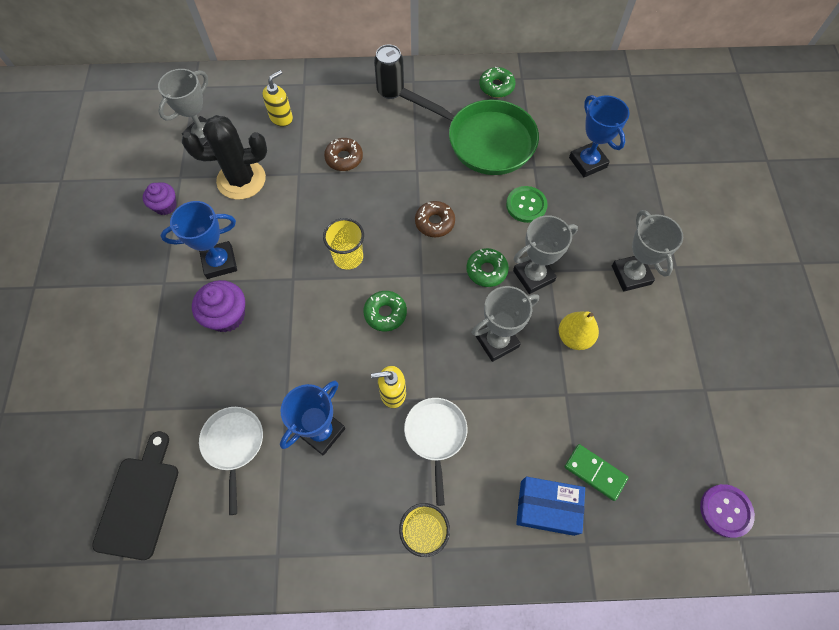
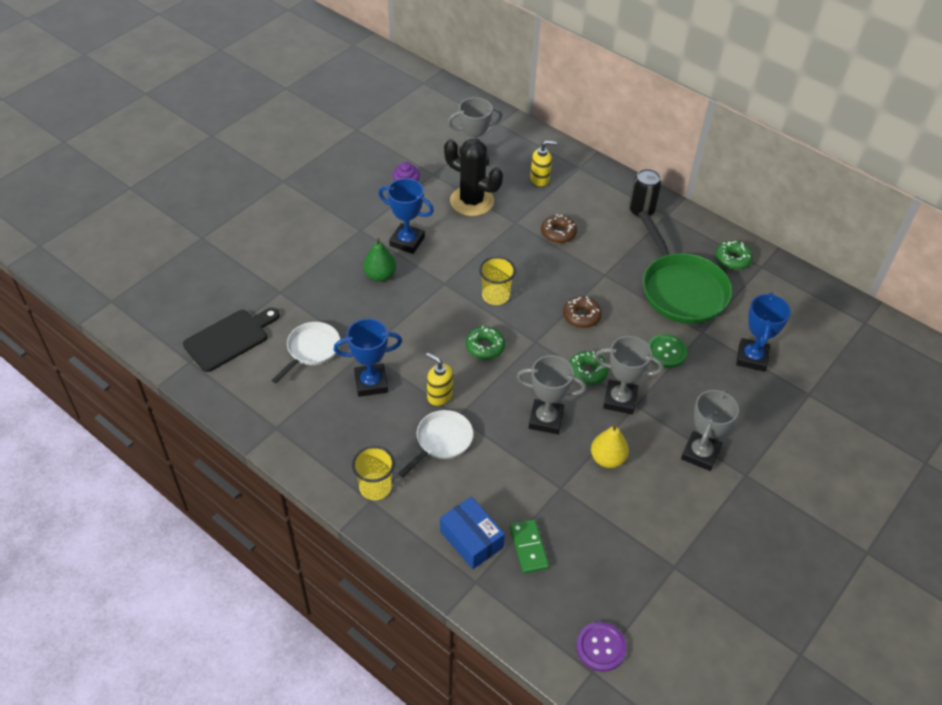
camera: 40 degrees right, 15 degrees down
(227, 316) = (380, 275): purple cupcake -> green pear

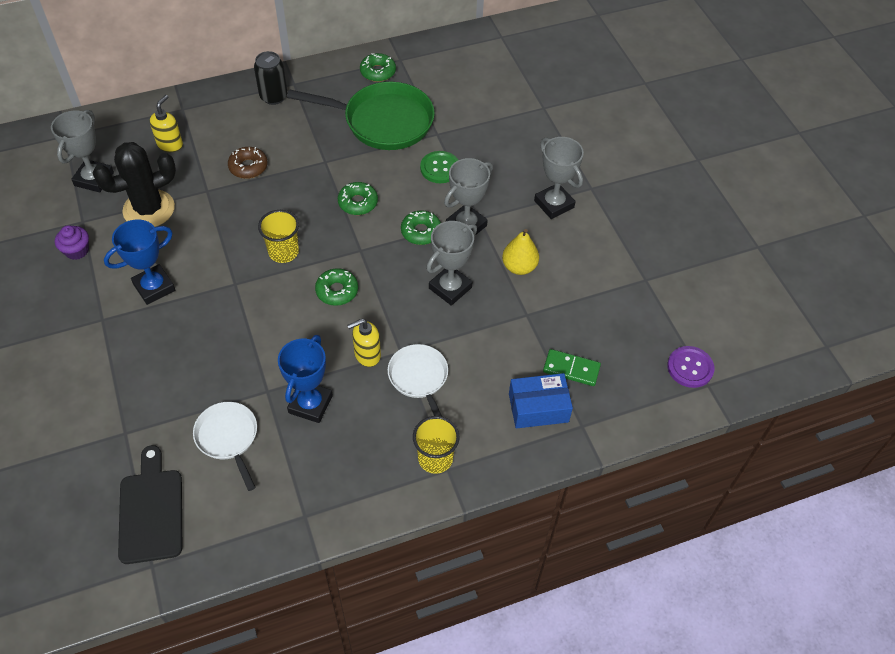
camera: 60 degrees left, 5 degrees up
(380, 275) = (179, 332): green pear -> none
(581, 316) = (358, 203): brown donut -> green donut
(752, 357) = (485, 119): blue trophy -> none

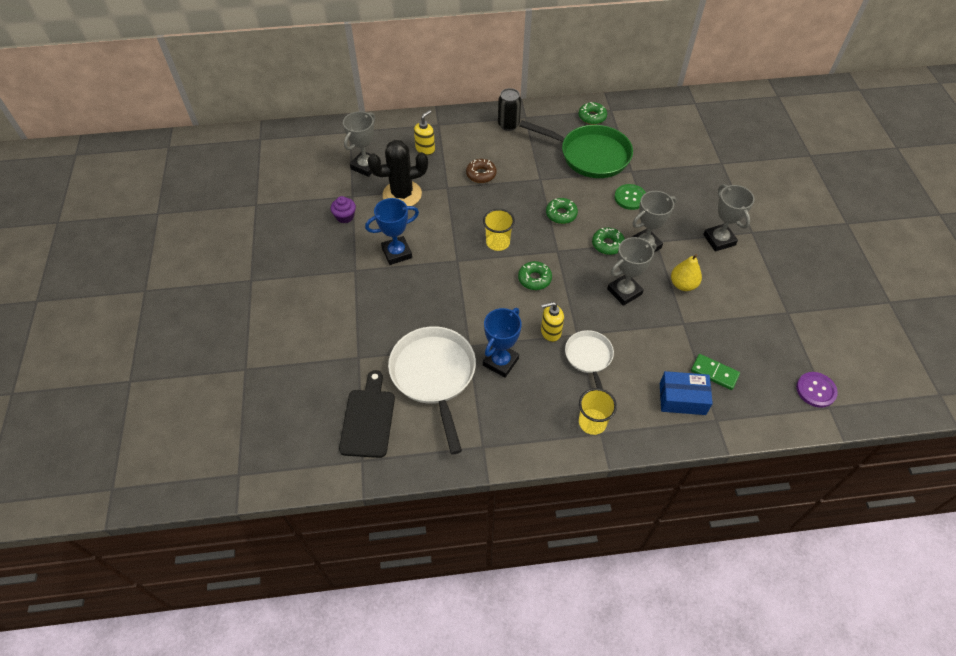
camera: 15 degrees right, 0 degrees up
(228, 438) = (434, 376): white pan -> white pan, size x1.76

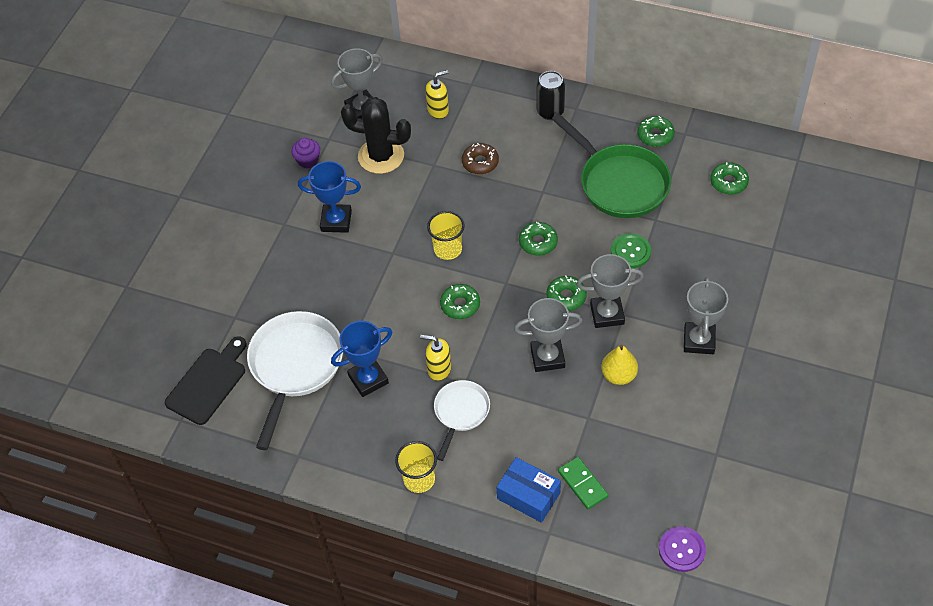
camera: 30 degrees right, 0 degrees up
(662, 131) = (728, 182): none -> green donut

